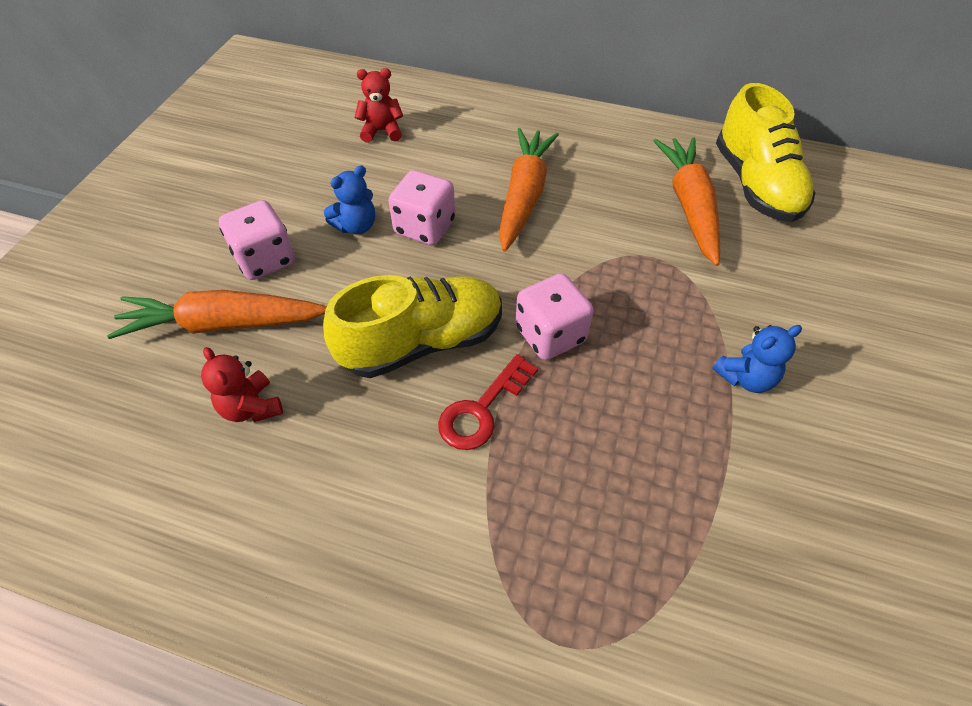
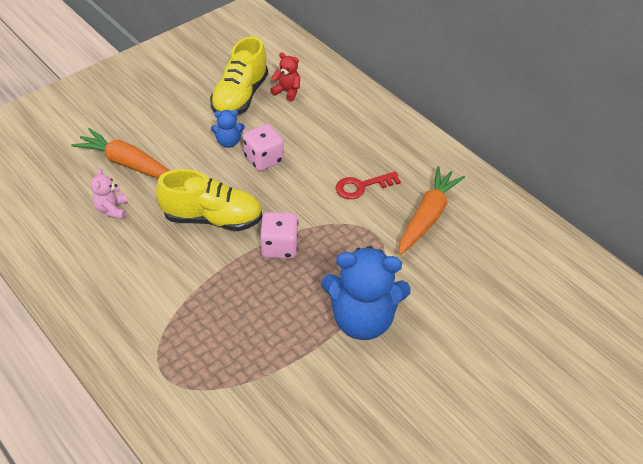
camera: 30 degrees right, 5 degrees down
(251, 407) = (112, 209): red teddy bear -> pink teddy bear
(265, 259) = (170, 139): pink dice -> none
(482, 410) = (214, 264): red key -> red key (362, 186)
(524, 196) = (334, 166): orange carrot -> none
(745, 378) = (362, 319): blue teddy bear -> blue teddy bear, size x2.15
(755, 185) = (483, 223): yellow shoe -> yellow shoe (240, 96)

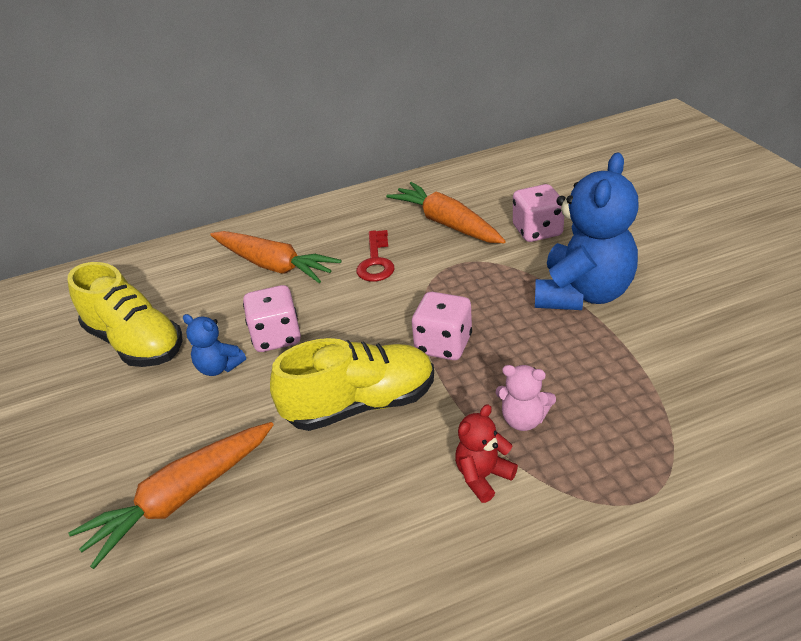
camera: 65 degrees left, 10 degrees down
(112, 209) = (276, 532): pink teddy bear -> pink teddy bear (523, 420)
(212, 218) = (360, 404): yellow shoe -> yellow shoe turned 45 degrees clockwise
(229, 142) = (219, 367): blue teddy bear -> blue teddy bear turned 105 degrees clockwise
(287, 91) = (164, 297): red teddy bear -> red teddy bear (483, 476)
(338, 133) = (273, 265): none -> orange carrot
(439, 277) = (537, 231): none -> pink dice

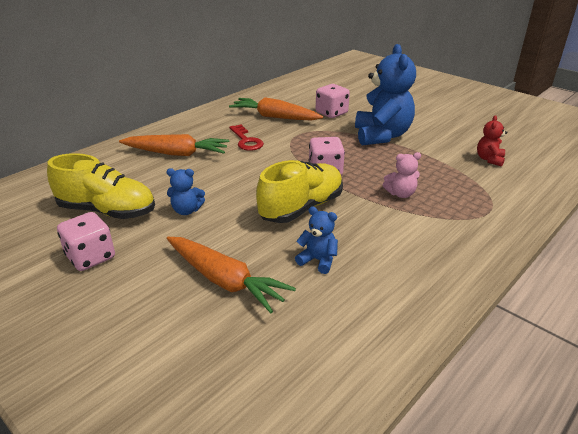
camera: 30 degrees left, 5 degrees down
(181, 498) = (224, 280): orange carrot -> orange carrot turned 75 degrees counterclockwise
(276, 337) = (213, 187): pink dice -> pink dice (91, 257)
(314, 505) = (318, 260): none -> blue teddy bear
(483, 476) = (402, 222): red teddy bear -> red teddy bear (489, 159)

